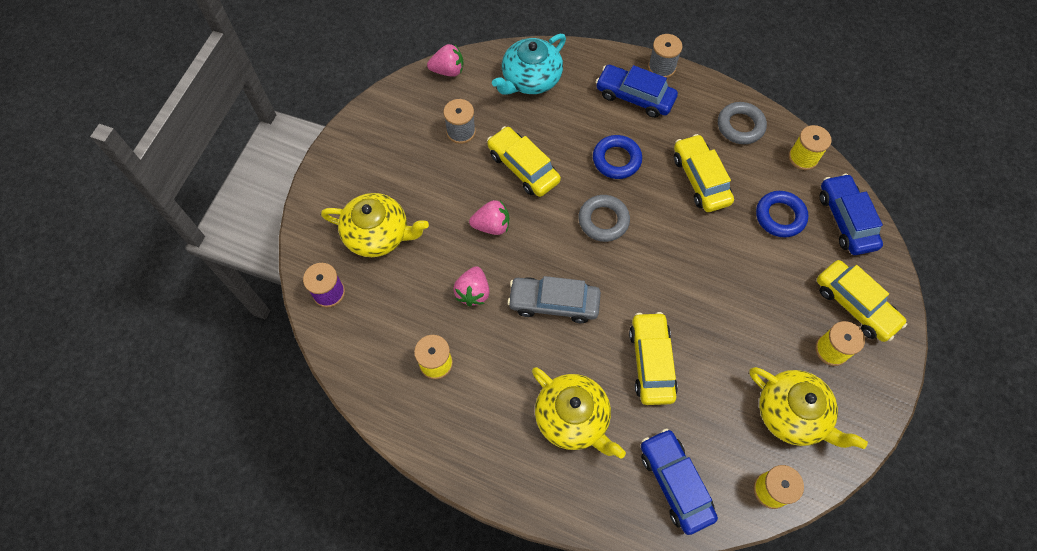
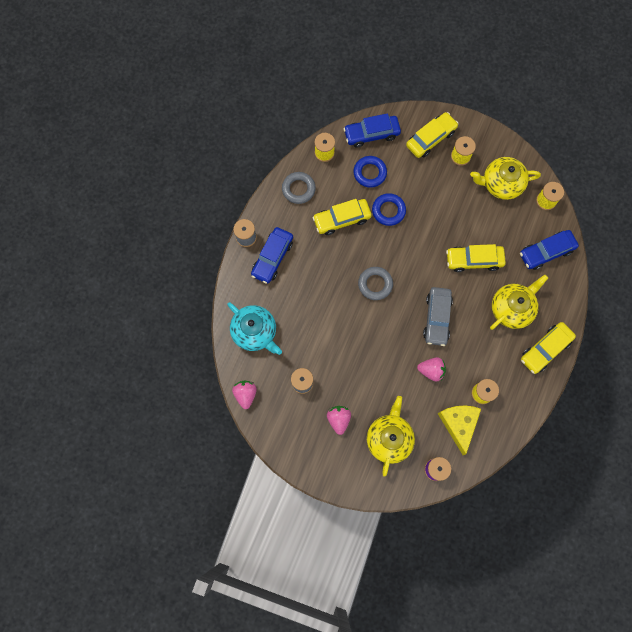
camera: 90 degrees left, 10 degrees up
(391, 327) = (459, 424): none -> yellow cheese
(492, 226) = (380, 359): pink strawberry -> pink strawberry (338, 419)
(523, 167) = (333, 337): yellow car -> yellow car (545, 349)
(616, 160) = (326, 273): blue ring -> blue ring (388, 211)
(792, 414) = (501, 183): yellow teapot -> yellow teapot turned 135 degrees counterclockwise

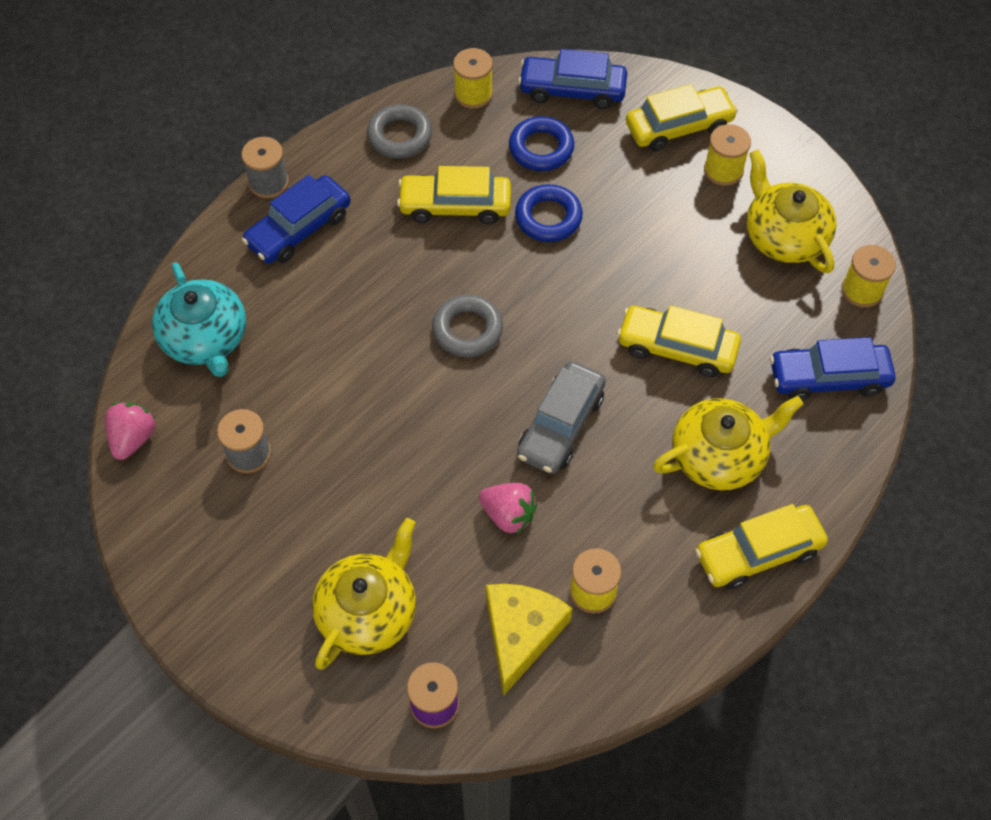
camera: 20 degrees right, 15 degrees down
(338, 419) = (286, 542): pink strawberry -> none
(501, 183) = (784, 236): yellow teapot -> yellow teapot turned 45 degrees clockwise

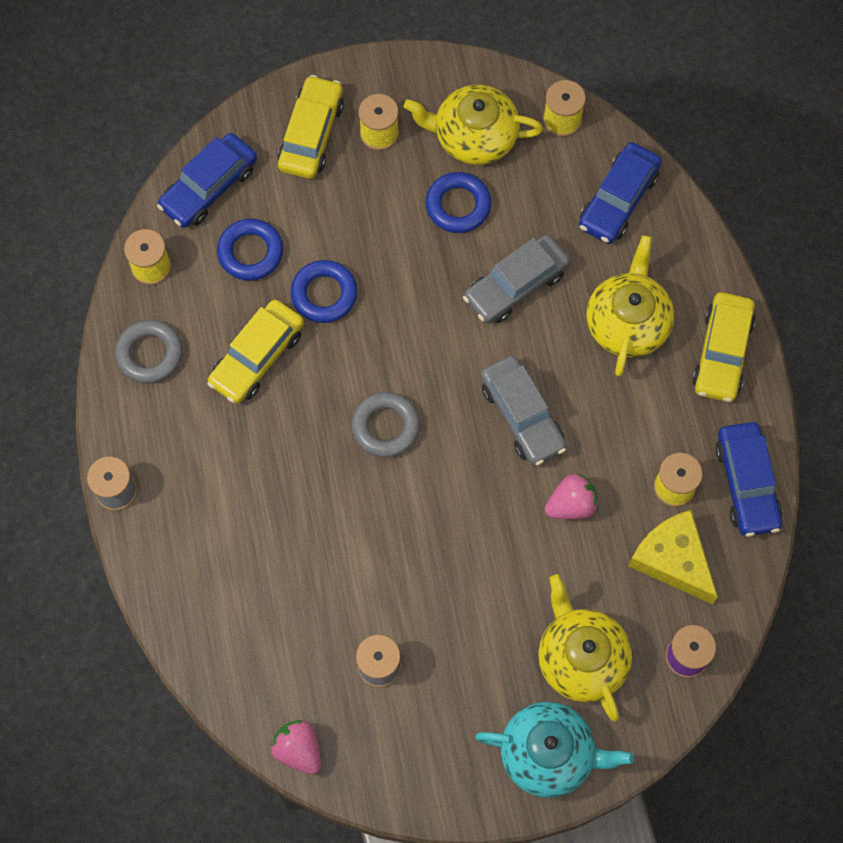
camera: 55 degrees left, 10 degrees up
(205, 338) = (242, 637): turquoise teapot -> turquoise teapot (549, 754)
(299, 229) = (185, 495): blue car -> blue car (746, 483)
(677, 348) = (515, 285): yellow car -> grey car
(711, 262) = (458, 205): none -> blue ring

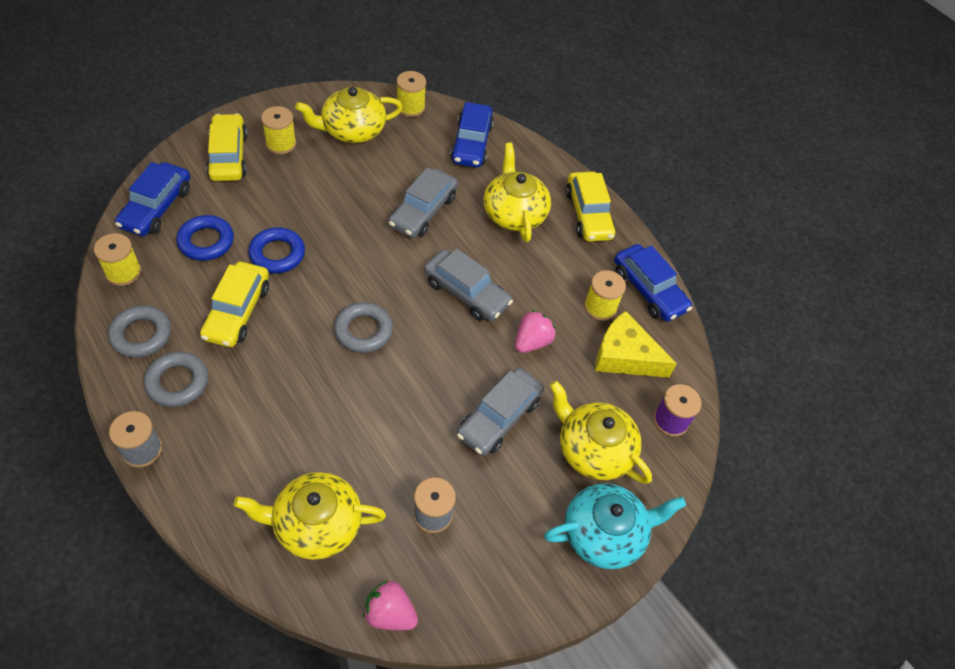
camera: 30 degrees left, 15 degrees down
(171, 425) = (177, 382): none -> grey ring
(259, 633) = (316, 524): none -> yellow teapot
(458, 205) = (358, 173): blue ring -> none
(493, 584) = (499, 417): none -> grey car

